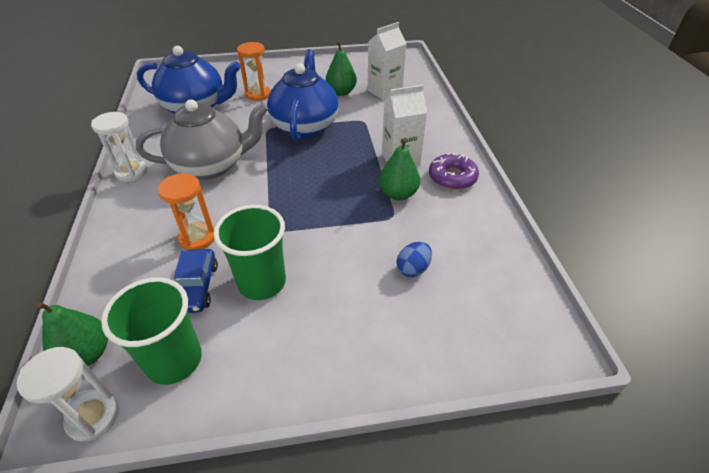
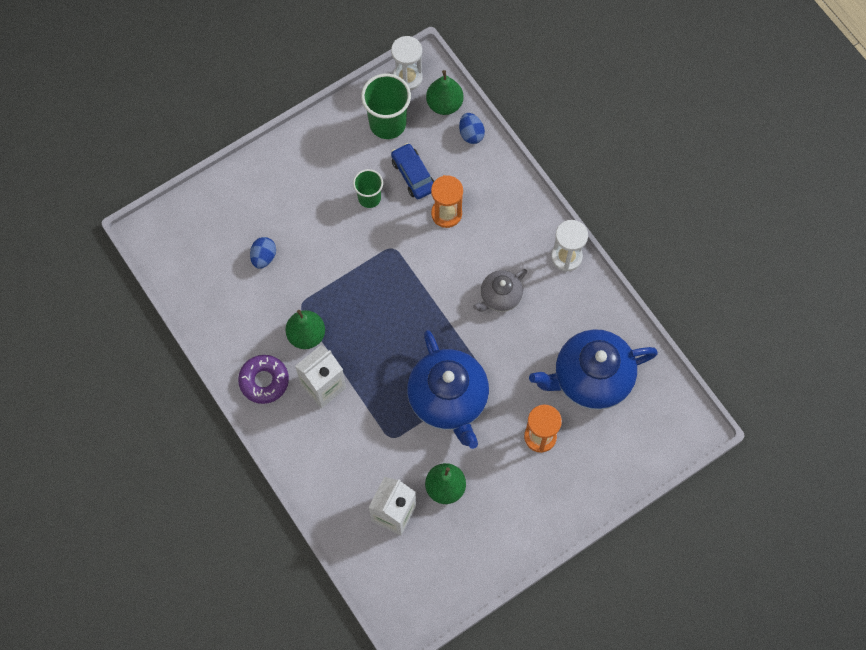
camera: 155 degrees right, 25 degrees up
(96, 304) = (471, 134): none -> blue egg
(211, 166) = (500, 297): grey teapot -> grey teapot, size x0.53
(262, 282) = (369, 198): green cup -> green cup, size x0.61

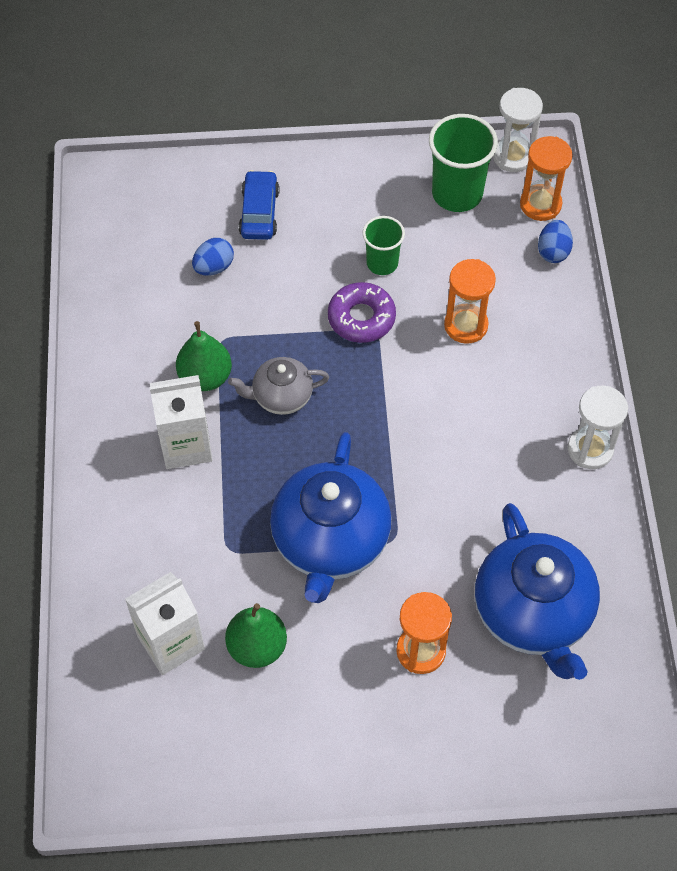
camera: 30 degrees right, 10 degrees down
(264, 381) = (120, 403): purple donut -> purple donut (361, 318)
(413, 175) = (452, 263): blue car -> blue car (259, 212)
(444, 104) = (540, 204): green pear -> orange hourglass
(500, 297) = (473, 453): grey teapot -> grey teapot (281, 397)
(590, 378) = (533, 614): blue teapot -> blue teapot turned 120 degrees counterclockwise

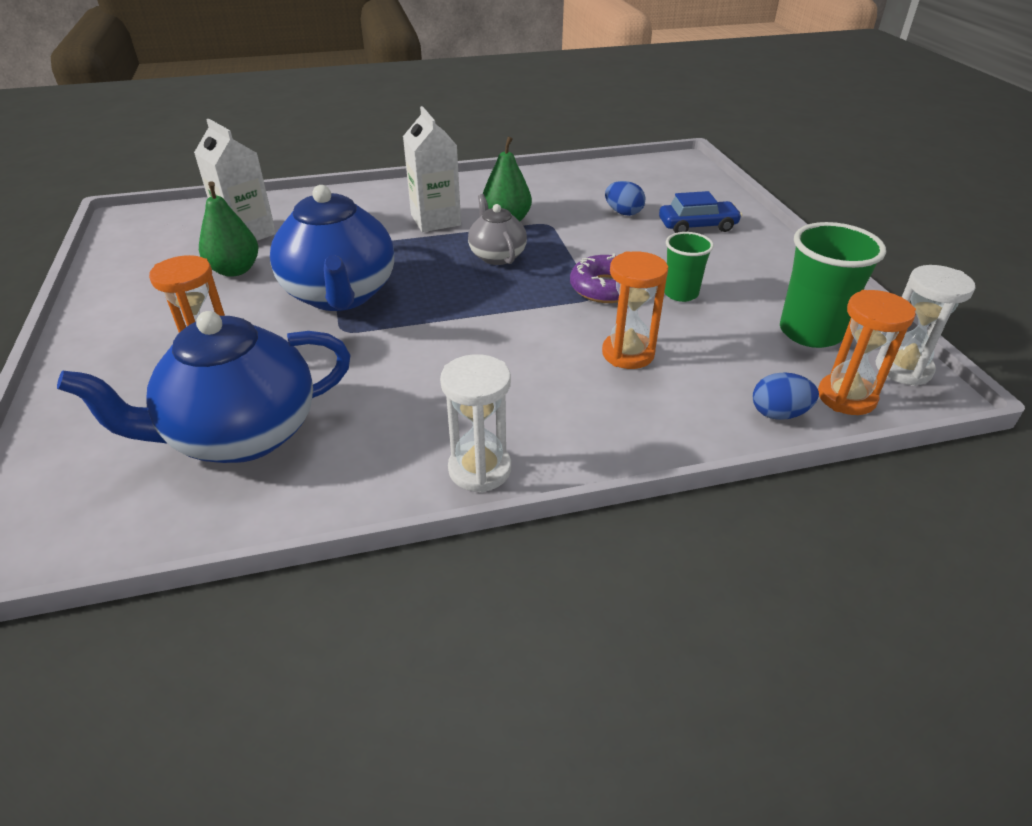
camera: 80 degrees right, 20 degrees down
(330, 542) = (340, 295): blue teapot -> blue teapot turned 105 degrees counterclockwise

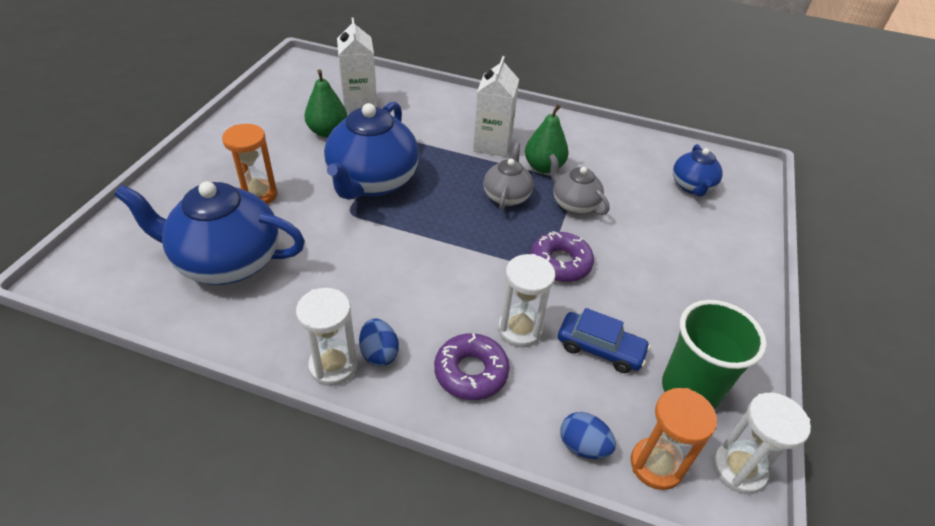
camera: 30 degrees right, 5 degrees up
(566, 239) = (574, 204): none -> grey teapot
(622, 407) = (471, 372): none -> purple donut
(623, 213) = (645, 199): blue egg -> blue egg (379, 353)
(628, 353) = (520, 329): orange hourglass -> white hourglass
(651, 191) = (692, 187): none -> blue teapot
(680, 293) = (616, 297): green cup -> none
(697, 226) = (697, 239): blue car -> blue car (600, 348)

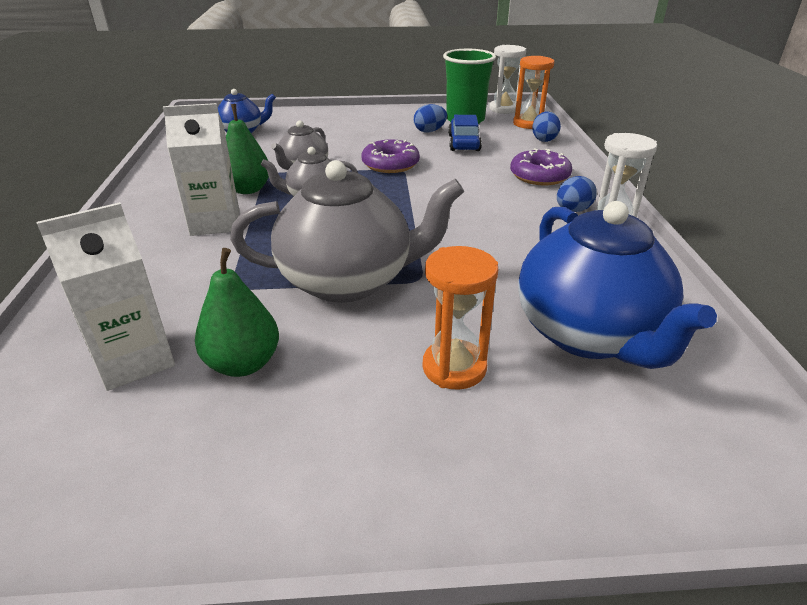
camera: 110 degrees left, 10 degrees down
(372, 182) = (348, 281): blue teapot -> grey teapot
(520, 329) = (479, 167): white hourglass -> none
(654, 332) = (429, 131): none -> blue egg

